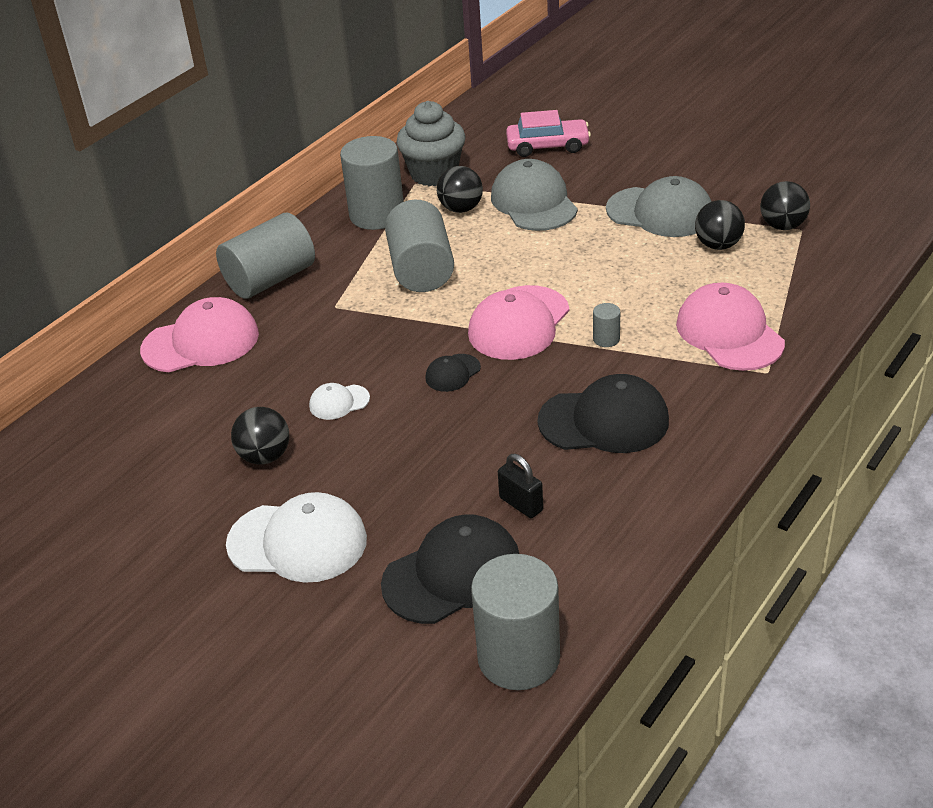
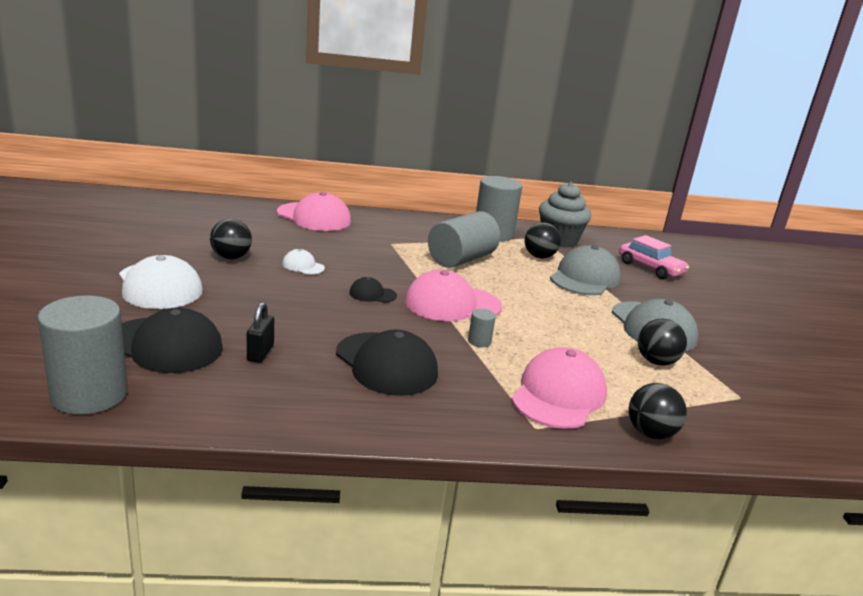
camera: 45 degrees right, 15 degrees down
(270, 279) = (392, 221): grey cylinder -> none
(782, 226) = (729, 386): black ball -> black ball (650, 433)

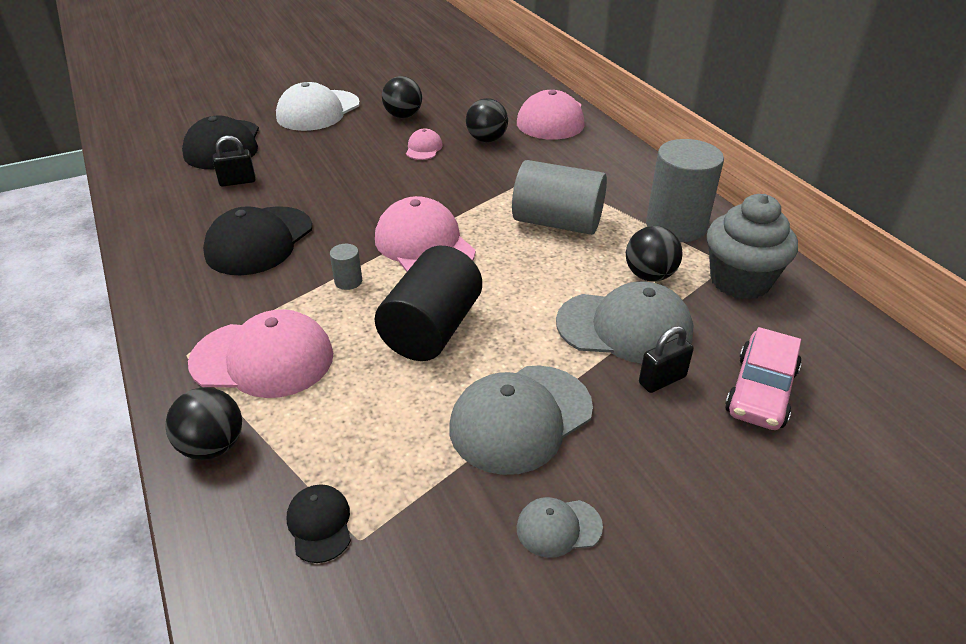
camera: 70 degrees right, 15 degrees up
(89, 394) = (140, 147): grey cylinder -> none
(303, 266) = (423, 148): white cap -> pink cap
(372, 294) = (399, 196): black cap -> black cap (320, 524)
(557, 328) = (432, 329): none -> black cylinder
(634, 284) = (662, 380): none -> black padlock
(656, 362) = (407, 433): black ball -> black ball (486, 140)
(736, 342) = (558, 527): none -> grey cap

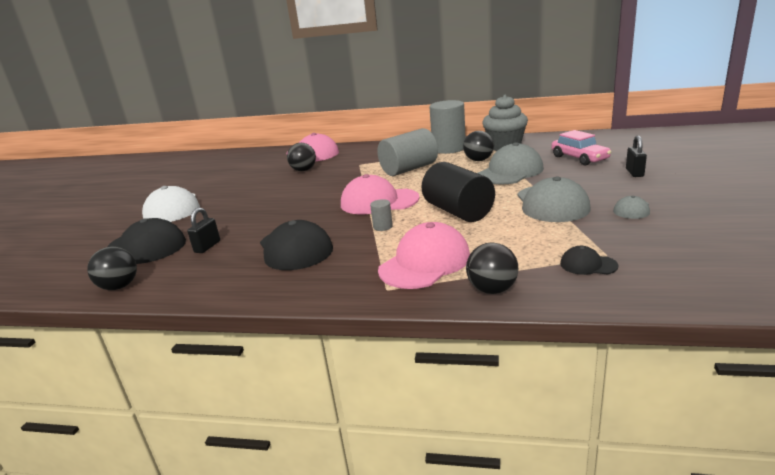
camera: 50 degrees left, 15 degrees down
(403, 116) = (234, 186): black ball -> black ball (119, 286)
(423, 148) = (281, 186): pink cap -> none
(662, 380) = (554, 172): black padlock -> black padlock (634, 173)

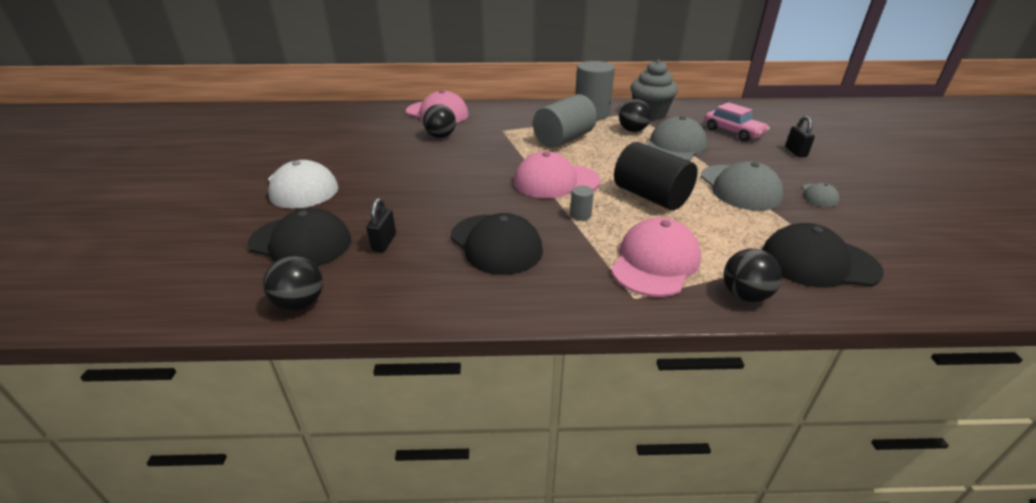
camera: 15 degrees left, 10 degrees up
(588, 265) = (818, 262): black cap -> black cap, size x2.05

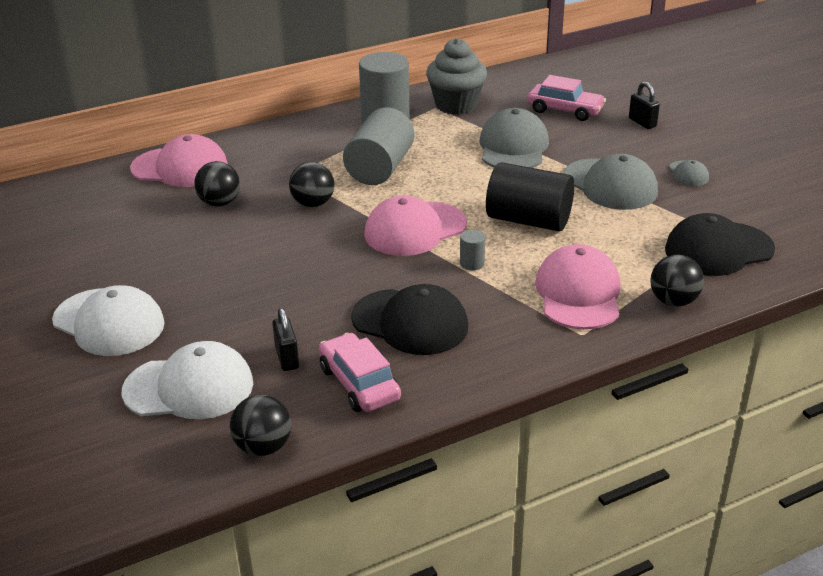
camera: 25 degrees left, 0 degrees up
(301, 242) = (189, 387): black cap -> white cap
(415, 278) = (359, 383): none -> pink car
(632, 130) = (452, 135): black ball -> black ball (313, 203)

